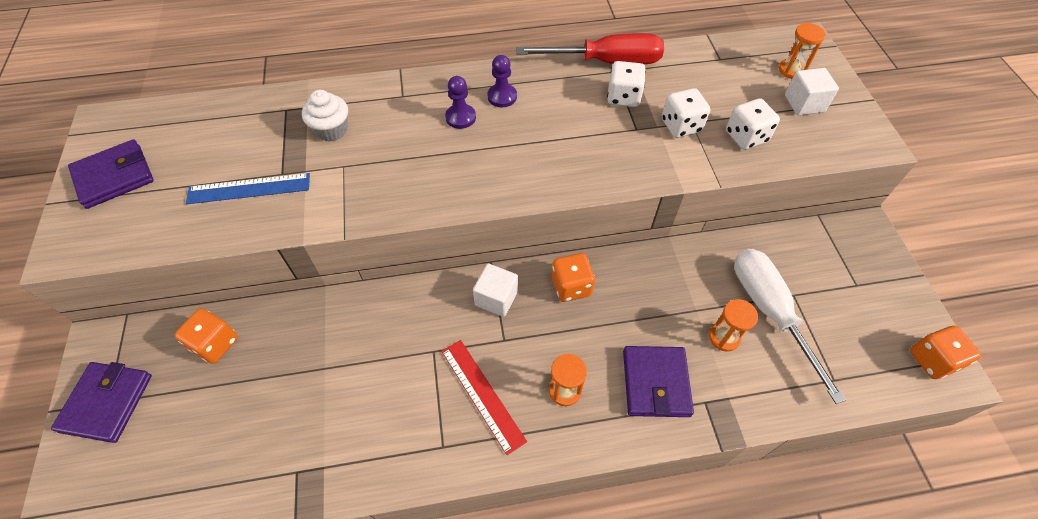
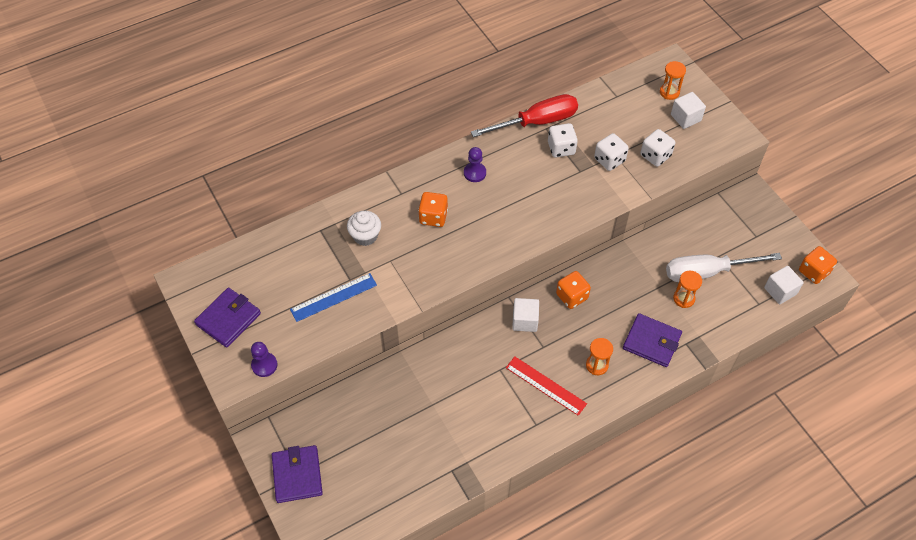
camera: 20 degrees left, 0 degrees up
(215, 344) = (347, 414): orange dice -> orange dice (433, 217)
(460, 117) = (453, 198): purple pawn -> purple pawn (264, 365)
(656, 383) = (651, 342): purple wallet -> purple wallet turned 45 degrees counterclockwise
(769, 311) = (707, 272): white screwdriver -> white screwdriver turned 60 degrees counterclockwise
(872, 371) = (780, 291): none -> white cube

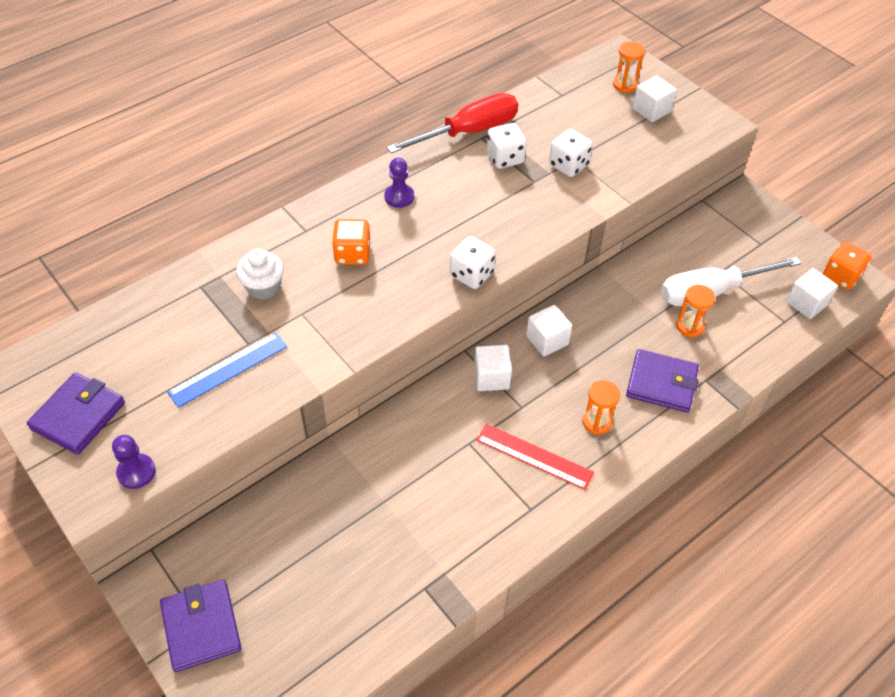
camera: 10 degrees left, 5 degrees down
(572, 296) = (547, 340): orange dice -> white cube
(655, 156) = (624, 155): white dice -> white dice (471, 274)

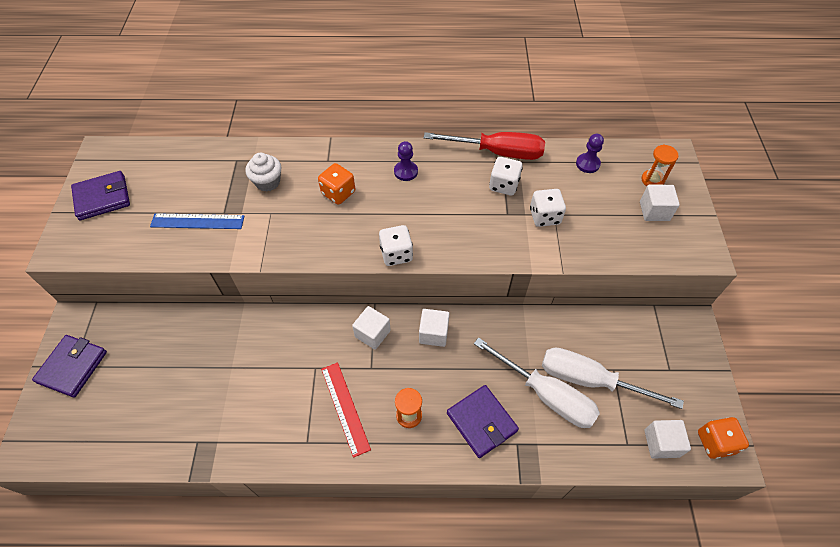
camera: 40 degrees right, 5 degrees up
(136, 472) = (93, 251): purple pawn -> purple pawn (587, 164)
(690, 326) = (546, 395): orange hourglass -> white screwdriver

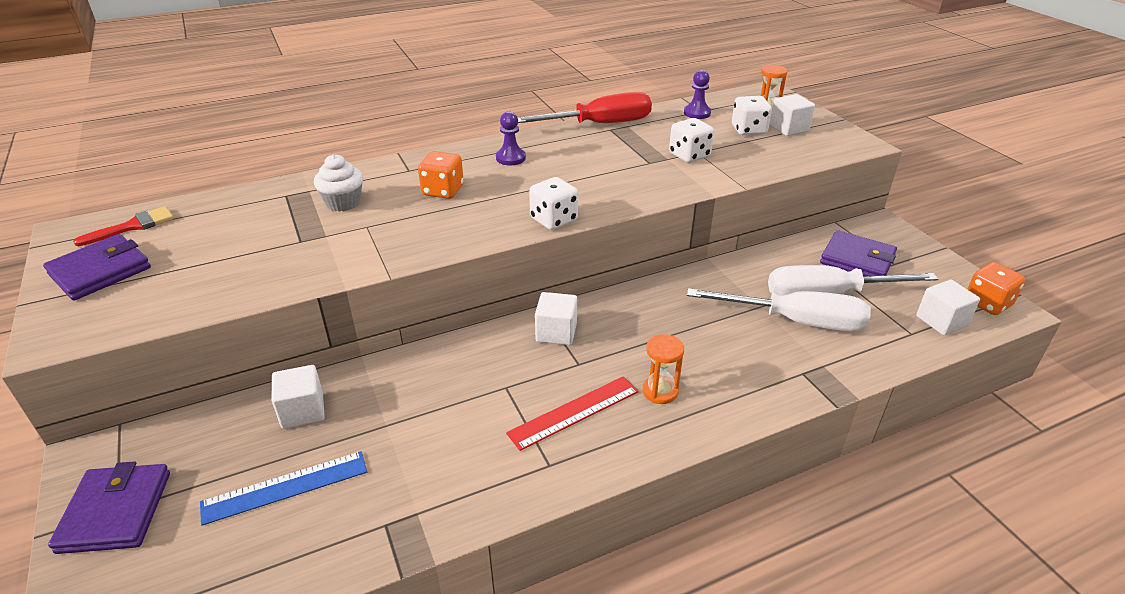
camera: 25 degrees left, 20 degrees down
(135, 160) = (133, 226): none -> red brush
(197, 221) = (267, 257): blue ruler -> blue ruler (285, 487)
(345, 408) = (574, 412): red ruler -> red ruler turned 75 degrees counterclockwise
(433, 333) = (629, 310): white cube -> white cube (302, 411)
(481, 422) = (748, 368): purple wallet -> purple wallet (857, 259)
(504, 185) = (627, 144): white dice -> white dice (748, 130)

